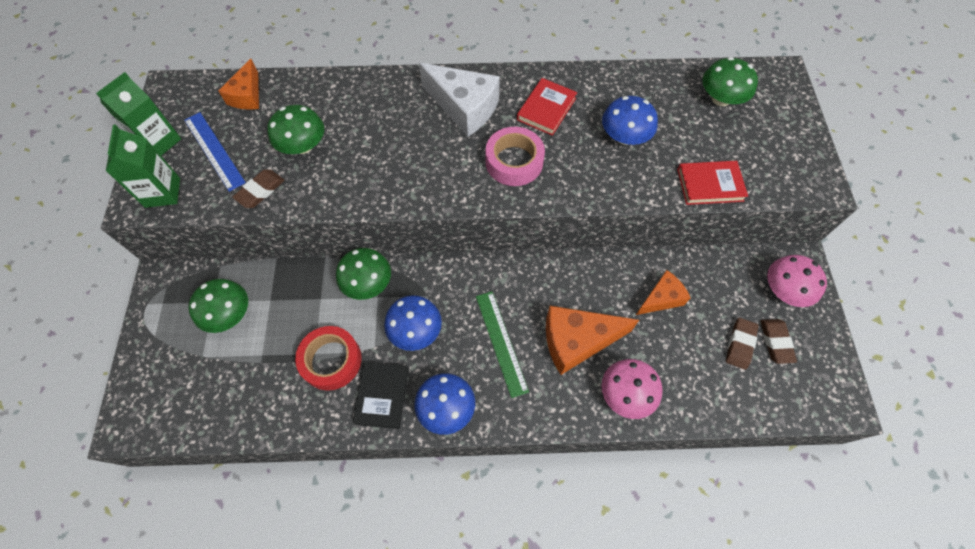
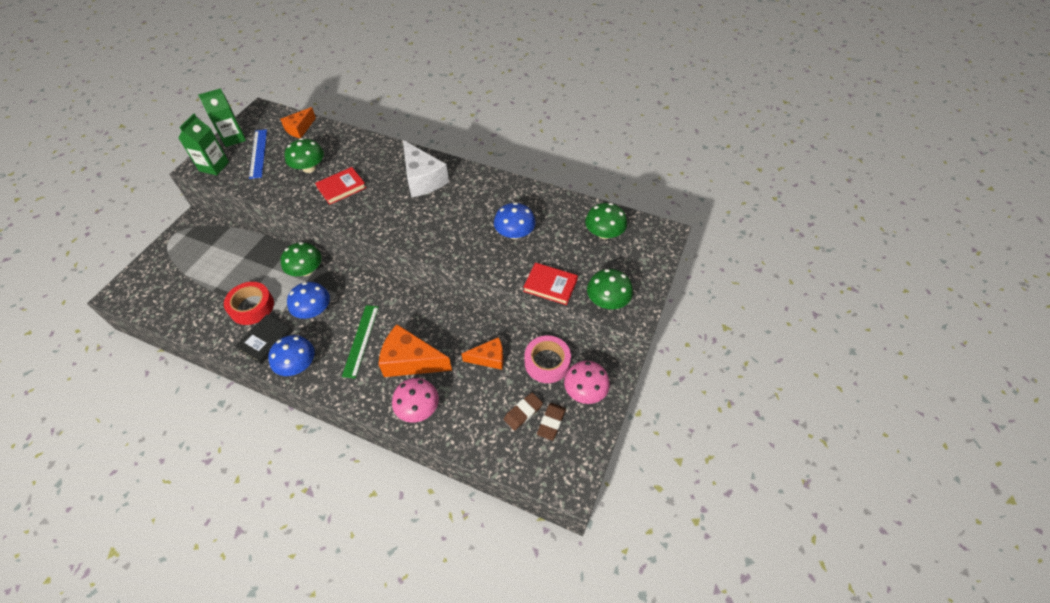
camera: 25 degrees right, 10 degrees down
(229, 314) = (215, 256): green mushroom -> green mushroom (607, 301)
(260, 191) = (266, 184): brown eraser -> none
(514, 162) = (429, 222): pink tape -> pink tape (547, 362)
(546, 109) = (475, 198): red book -> red book (341, 187)

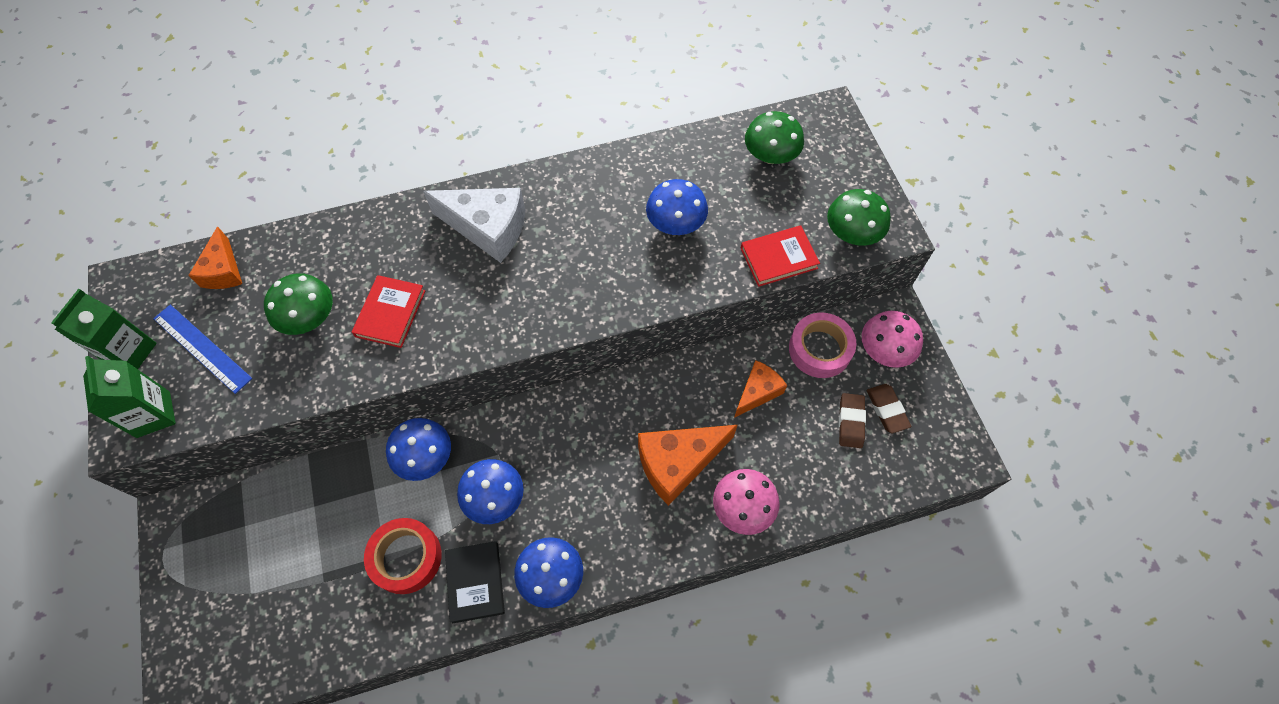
camera: 40 degrees left, 10 degrees up
(306, 270) = (425, 457): green mushroom -> blue mushroom
(361, 340) = (595, 486): green ruler -> none

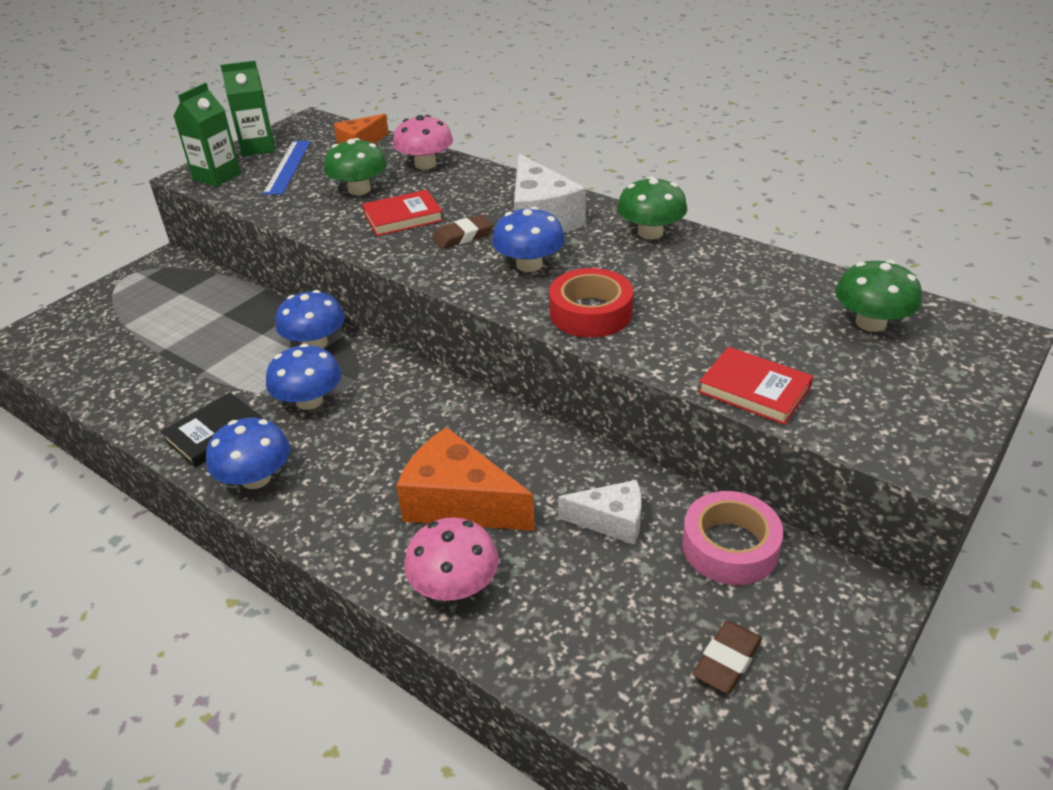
camera: 55 degrees right, 25 degrees down
(406, 558) = (210, 382): red tape -> red tape (590, 313)
(676, 223) = (693, 305): blue mushroom -> blue mushroom (529, 265)
(757, 392) = (611, 521): orange cheese -> white cheese
(851, 422) = (668, 630): brown eraser -> brown eraser (463, 236)
(852, 233) = (873, 429): green mushroom -> green mushroom (650, 233)
(885, 350) = (807, 612): pink mushroom -> pink mushroom (425, 164)

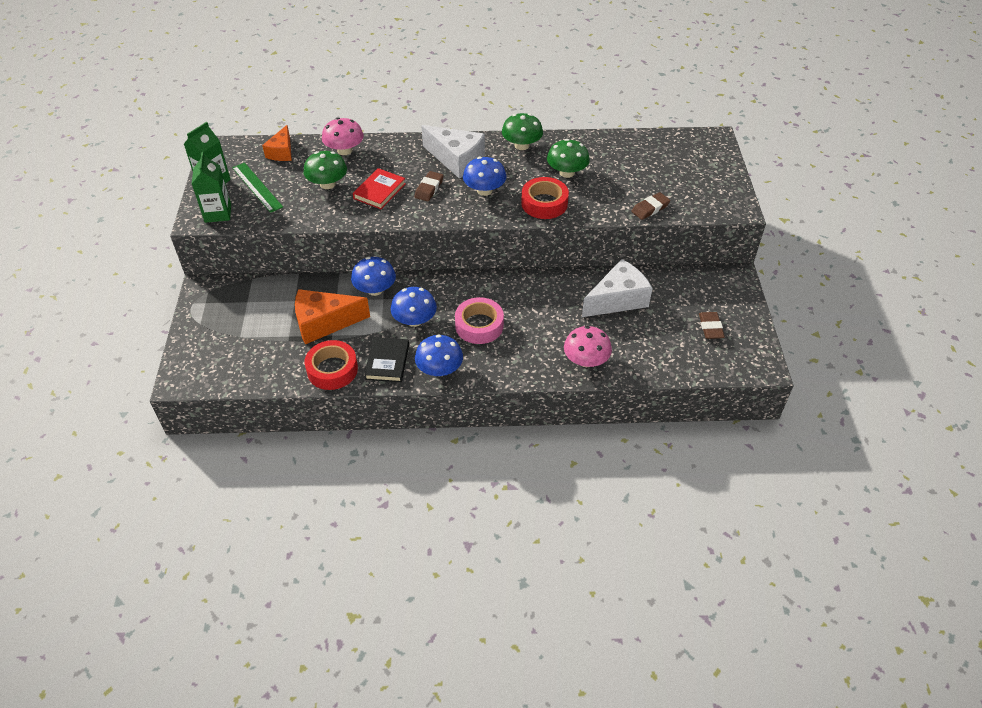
camera: 40 degrees left, 10 degrees up
(151, 409) = (332, 370): none -> red tape
(287, 167) = (257, 187): blue ruler -> green ruler
(459, 502) = (547, 327): orange cheese -> orange cheese (324, 323)
(611, 521) = (617, 299): white cheese -> white cheese, size x1.64
(730, 546) = (671, 284): pink tape -> pink tape (479, 325)
(754, 389) = (650, 208): red book -> brown eraser
(870, 323) = (663, 154): green mushroom -> green mushroom (567, 172)

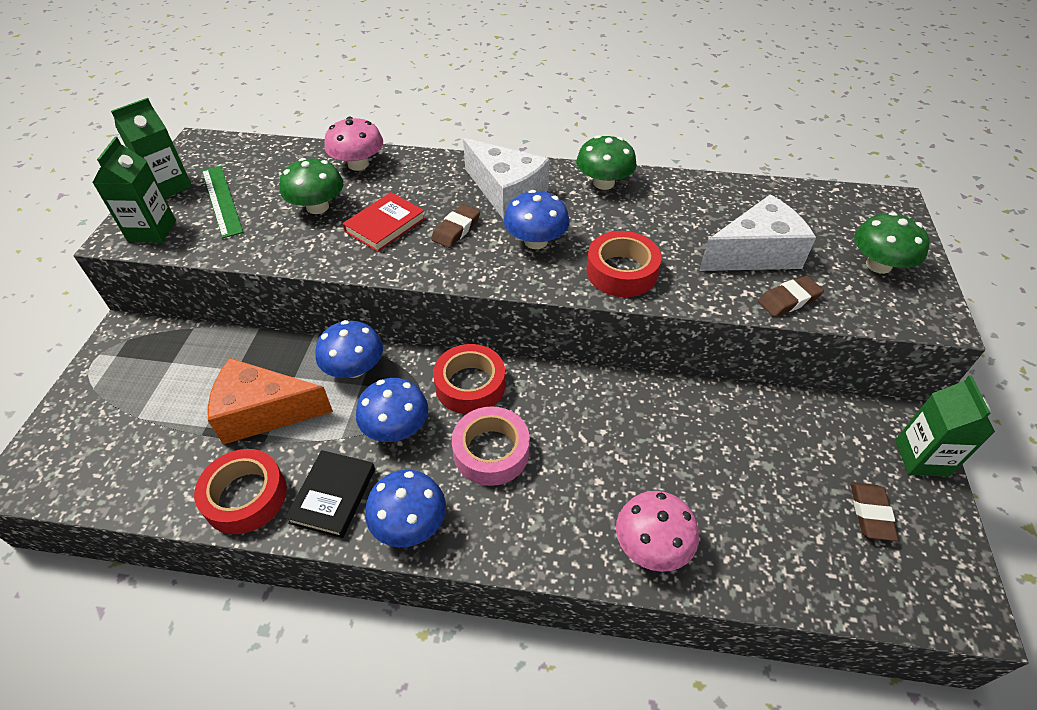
camera: 10 degrees right, 0 degrees up
(282, 152) = (275, 158): orange cheese -> none
(455, 290) = (470, 385): none -> red tape
(567, 172) = (663, 228): green mushroom -> green mushroom (878, 265)
(617, 299) = (717, 437): white cheese -> white cheese (755, 254)
(740, 294) = (921, 458): none -> green carton

